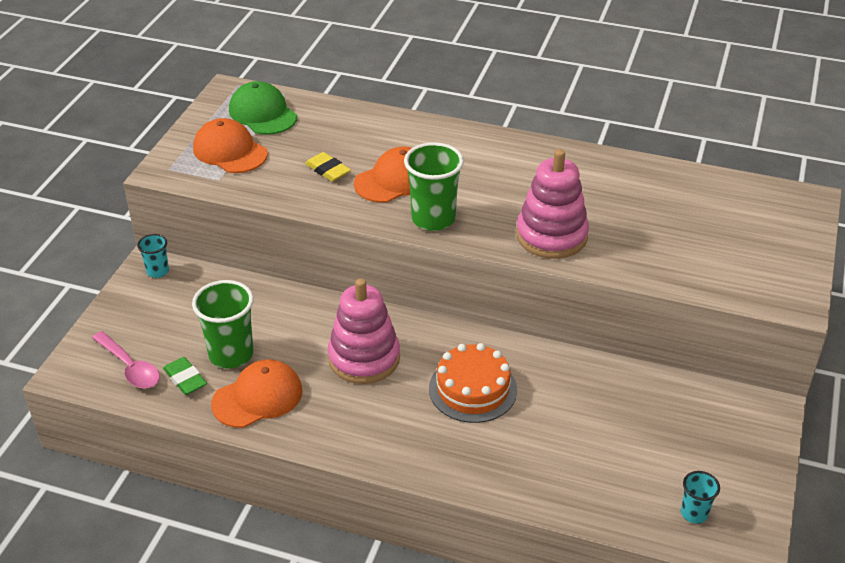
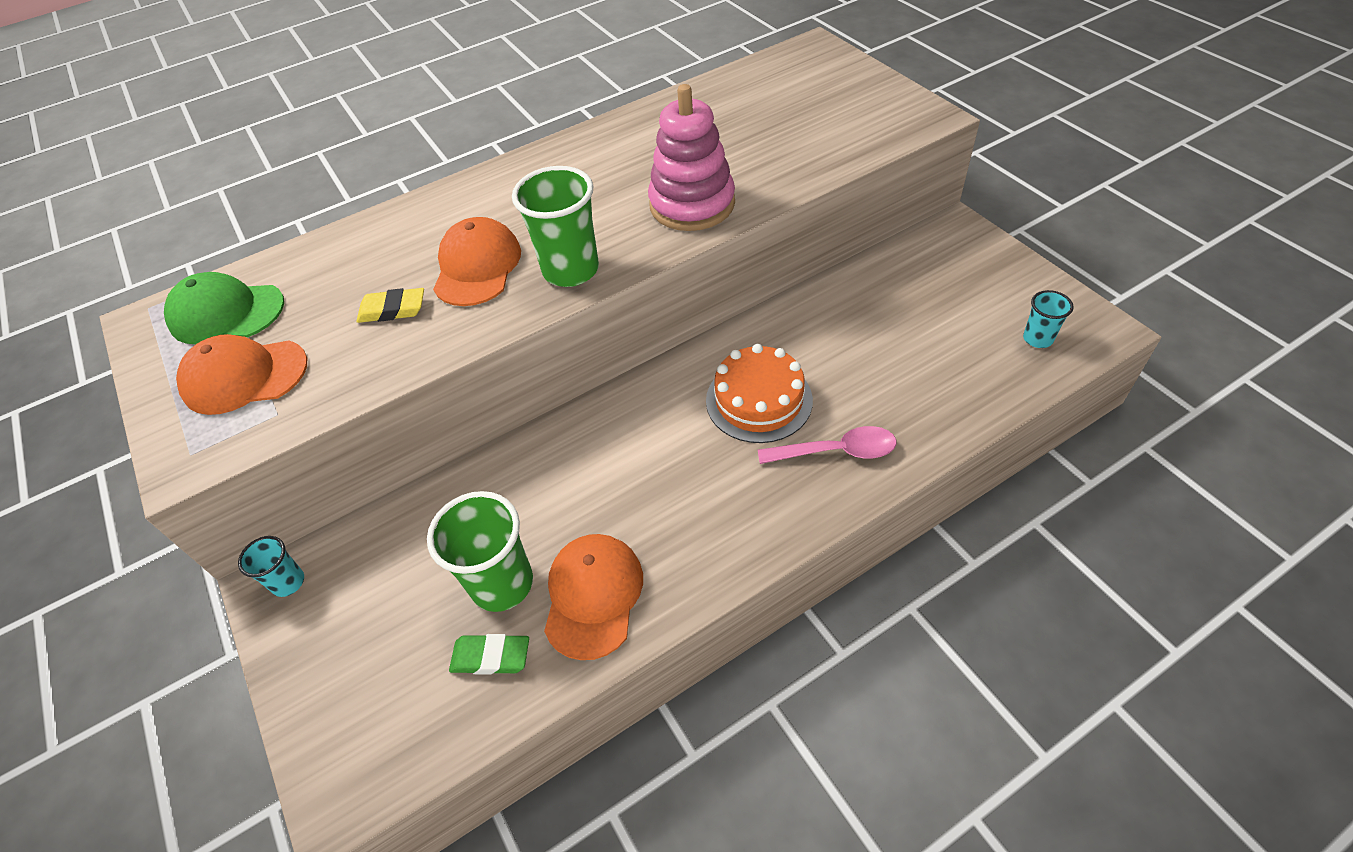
camera: 45 degrees left, 10 degrees up
(130, 367) = (409, 710): pink spoon -> pink spoon (836, 451)
(364, 358) = (633, 462): pink stacking toy -> none

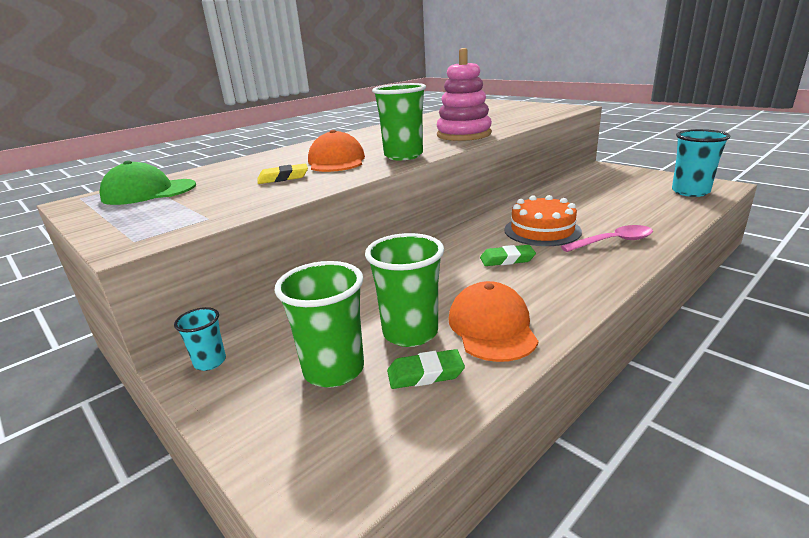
camera: 15 degrees left, 25 degrees down
(244, 376) = (173, 209): orange cap -> none
(404, 627) = (334, 370): none -> green cup
(677, 461) = (507, 259): none -> green eraser
(1037, 339) = (690, 192): turquoise cup -> turquoise cup, size x1.87

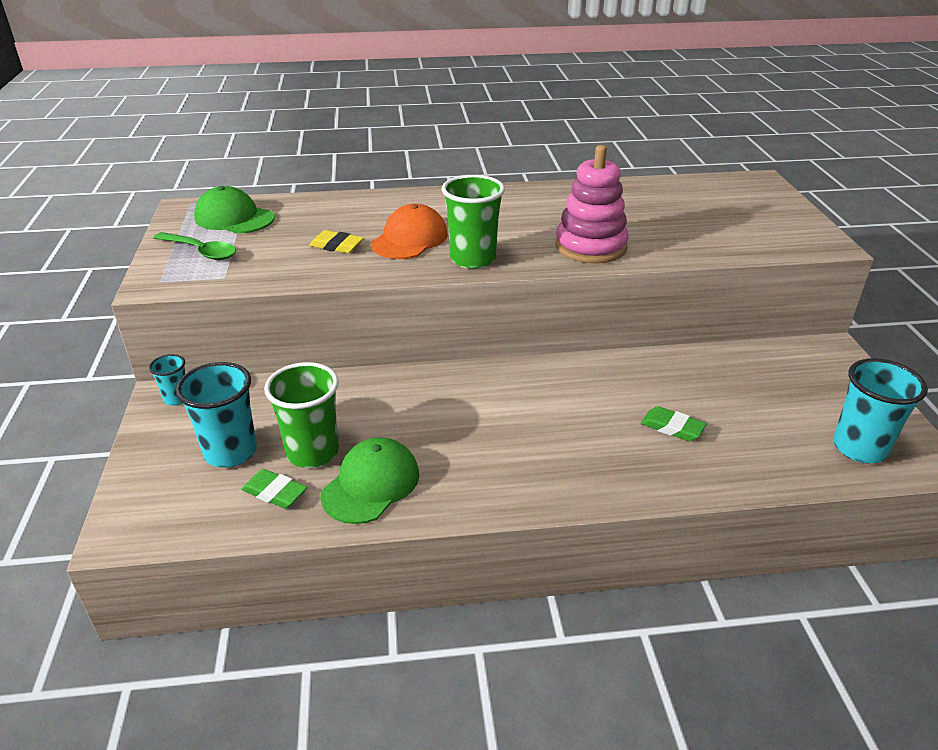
camera: 35 degrees right, 10 degrees up
(149, 214) = (201, 251): none -> green spoon
(334, 370) = (230, 452): green cup -> turquoise cup
(492, 327) = (371, 484): orange cap -> green cap
(507, 259) = (491, 425): green eraser -> green eraser (672, 427)
(542, 230) = (581, 408): orange cake -> none
(613, 242) = (623, 463): pink spoon -> none

